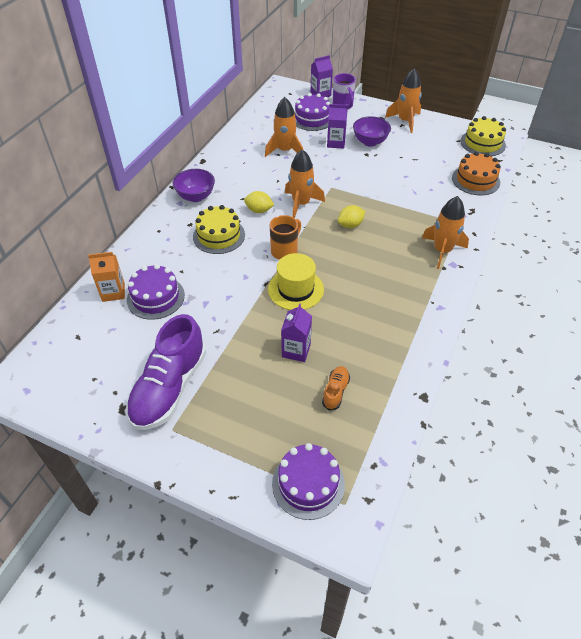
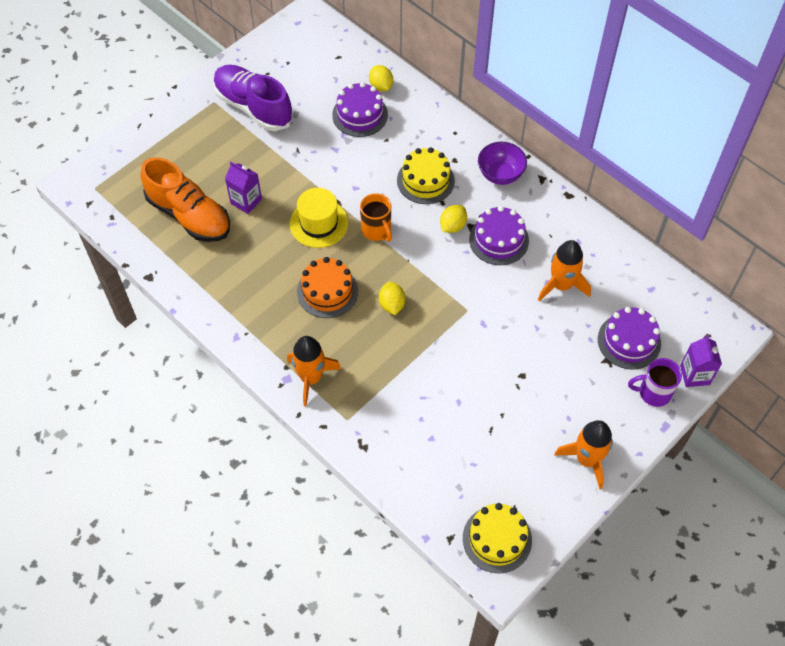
camera: 110 degrees right, 10 degrees up
(113, 292) = (381, 86): orange carton -> yellow lemon
(301, 204) = (448, 269): orange rocket -> none
(308, 483) = (122, 171): purple cake -> purple cake (499, 240)
(335, 391) = (189, 215): orange shoe -> orange shoe, size x2.29
(336, 143) = (560, 349): purple carton -> none
(370, 142) = (549, 391): purple bowl -> none
(475, 180) = (418, 482): orange cake -> orange cake (327, 291)

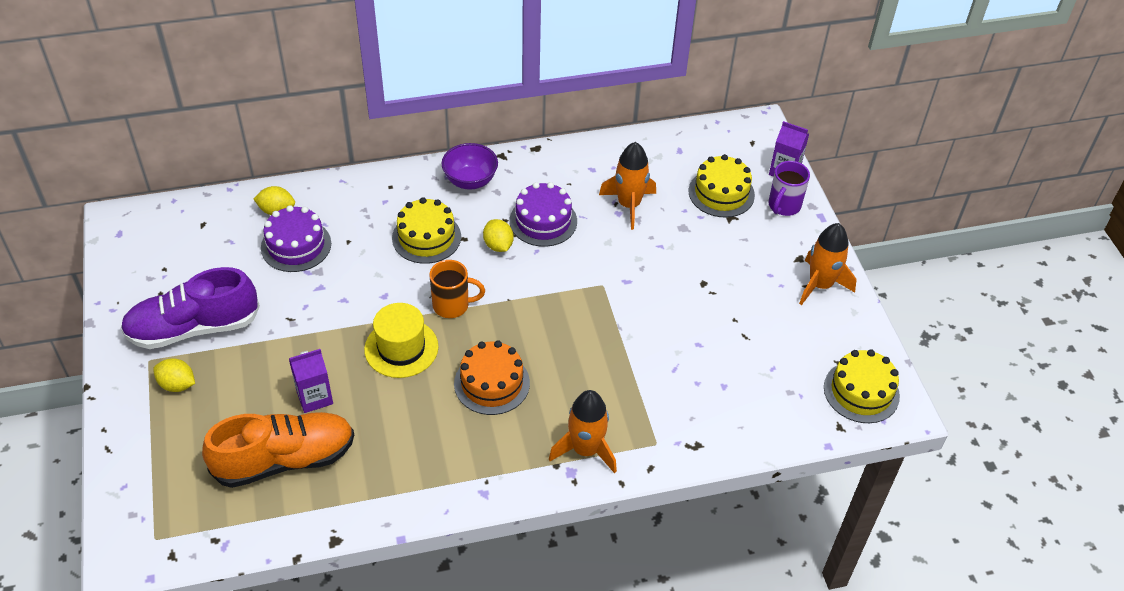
camera: 60 degrees left, 10 degrees down
(392, 305) = (550, 339): yellow lemon -> yellow lemon (177, 385)
(629, 341) = (721, 193): purple cake -> yellow cake

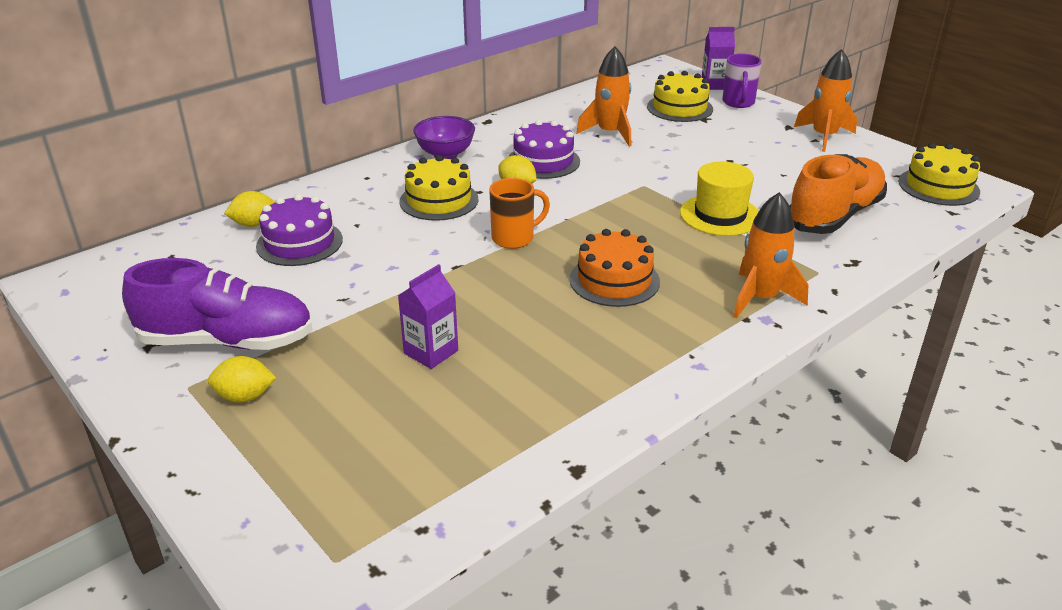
camera: 25 degrees left, 15 degrees down
(194, 328) = (227, 341): purple shoe -> purple shoe turned 135 degrees counterclockwise
(284, 460) = (445, 418): orange shoe -> orange shoe (834, 216)
(401, 348) = (492, 284): yellow hat -> yellow hat (720, 215)

